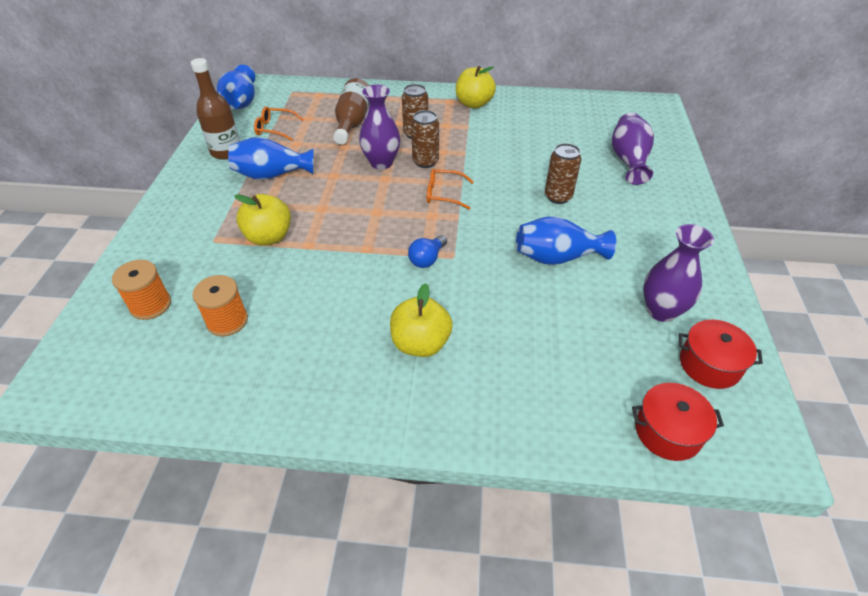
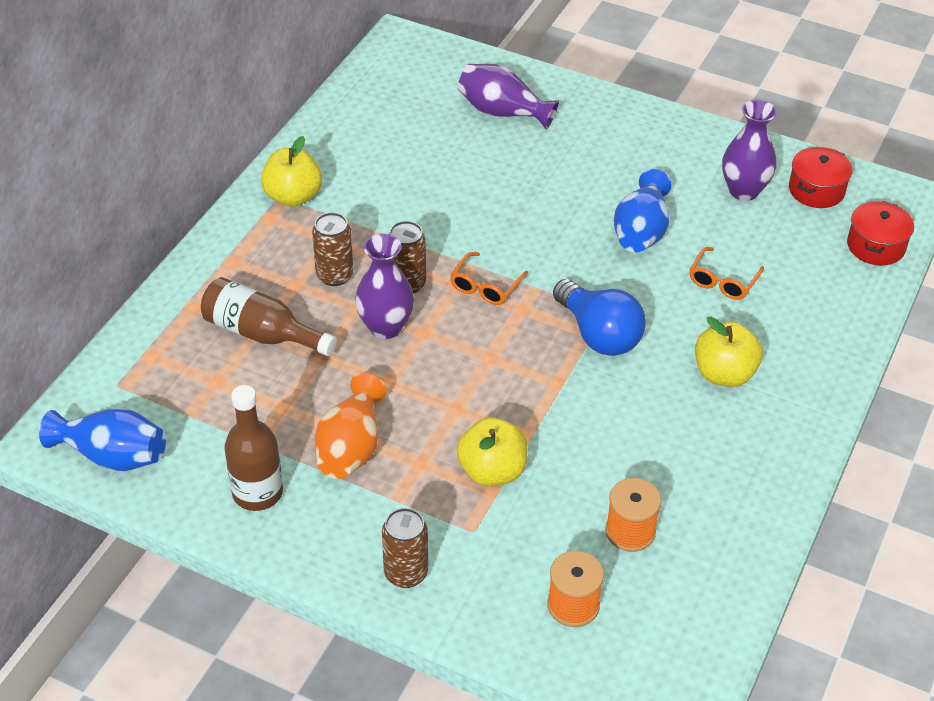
camera: 70 degrees left, 0 degrees up
(272, 175) = (351, 447): blue vase -> orange vase
(275, 129) = (225, 425): orange glasses -> orange glasses (723, 281)
(427, 259) = (599, 334): blue light bulb -> blue light bulb, size x1.84
(558, 197) = (540, 193): brown can -> brown can (406, 573)

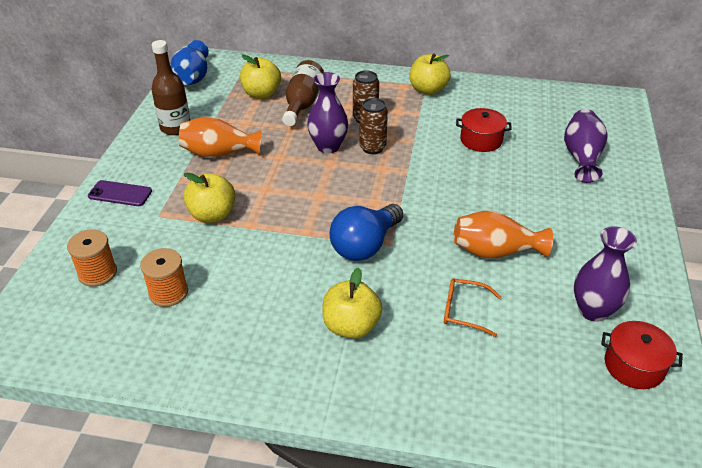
camera: 75 degrees right, 5 degrees down
(211, 376) = (261, 94): none -> yellow apple
(406, 573) = (120, 194): brown can -> purple phone
(485, 286) = (388, 181): orange glasses -> none
(641, 232) = (495, 252): blue vase -> orange vase
(876, 246) = (582, 425): red pot -> red pot (481, 140)

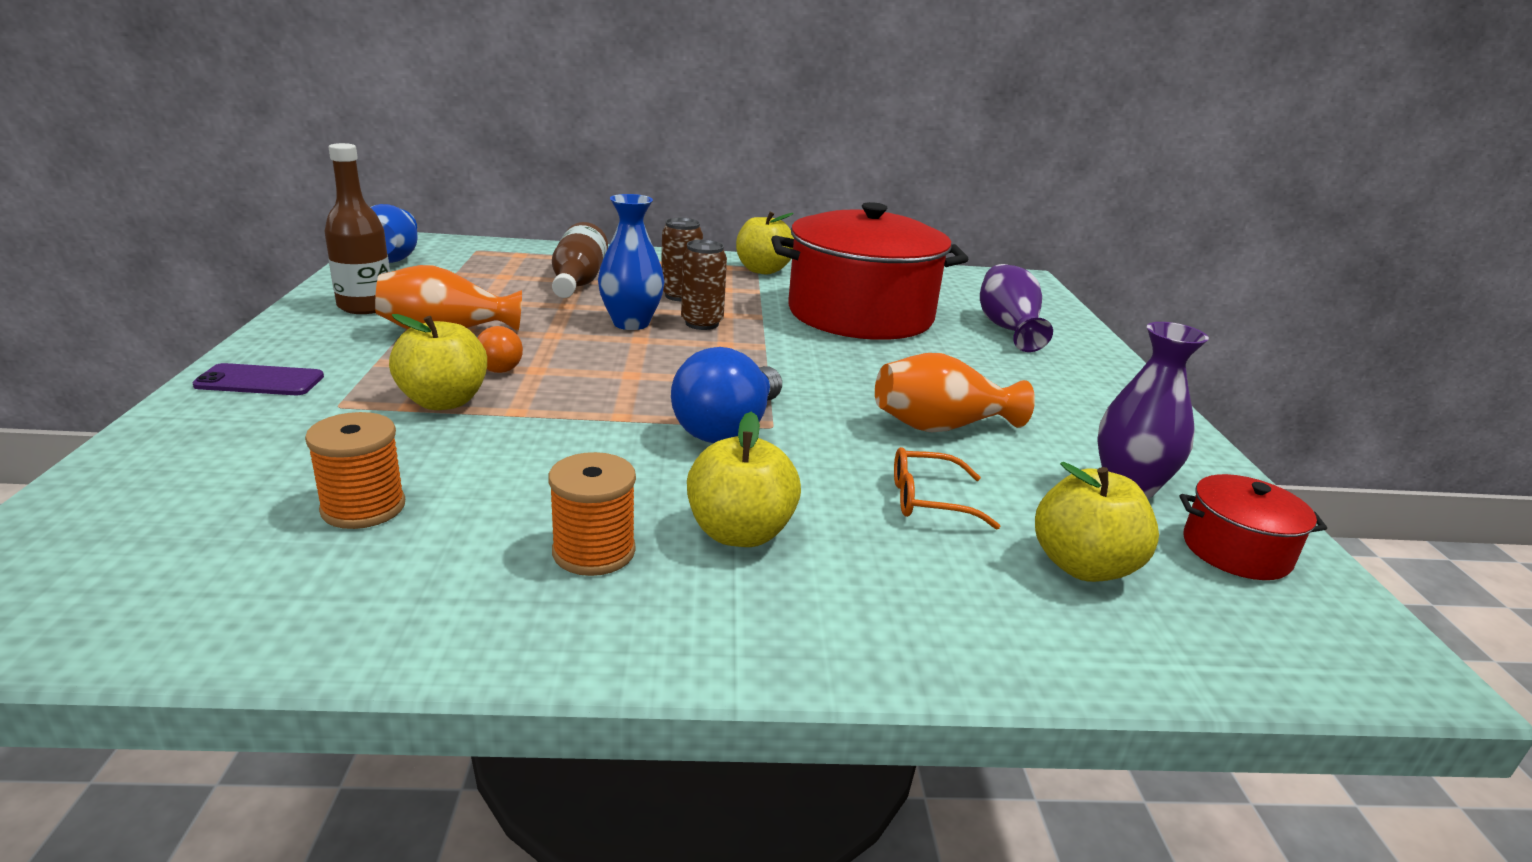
camera: 15 degrees left, 15 degrees down
(97, 273) = (206, 487): orange spool -> orange spool (594, 551)
(245, 185) = (499, 366): none -> orange light bulb
(261, 94) = (509, 273): yellow apple -> yellow apple (1083, 566)
(328, 147) = (631, 323): purple vase -> blue vase
(481, 140) = (860, 314): red pot -> red pot, size x2.32

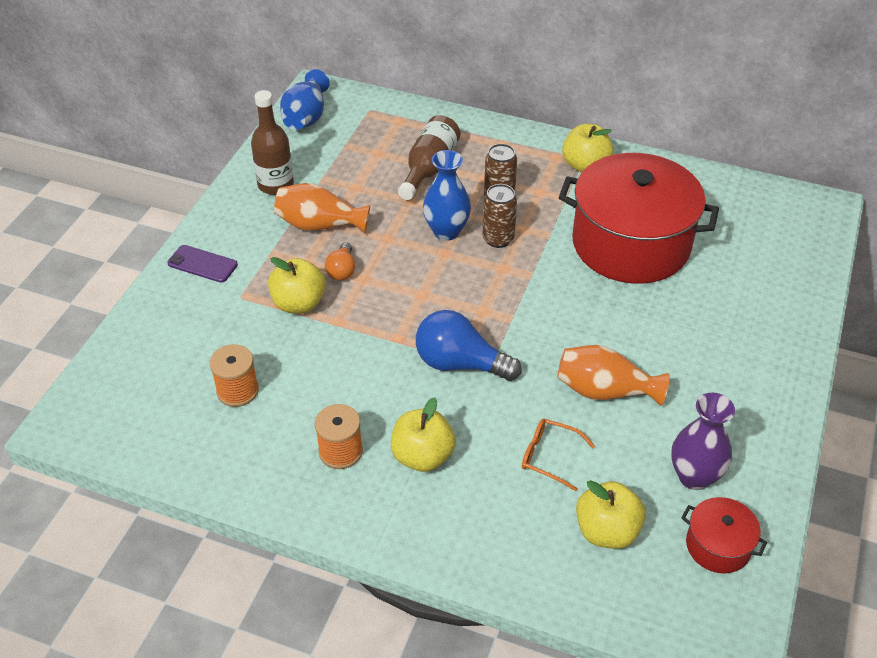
camera: 25 degrees right, 20 degrees up
(728, 428) = (460, 364): blue light bulb -> blue light bulb turned 60 degrees clockwise
(1008, 329) = (746, 282): purple vase -> none

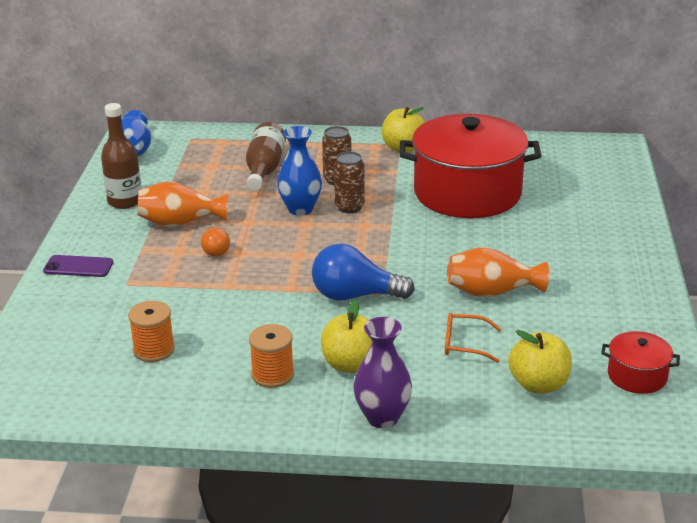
camera: 15 degrees left, 15 degrees down
(299, 303) = (185, 279): yellow apple -> none
(694, 476) = (595, 334): purple vase -> purple vase (382, 417)

